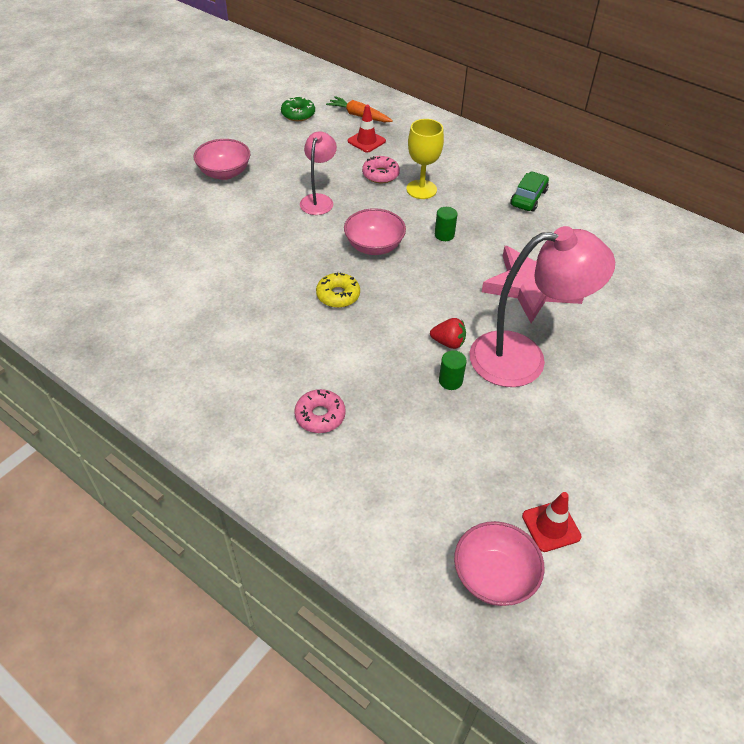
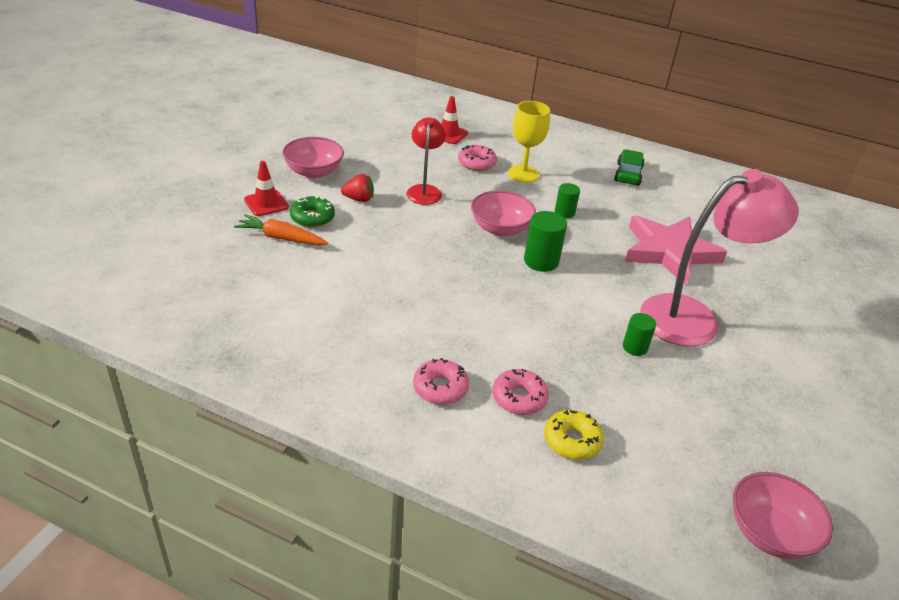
camera: 15 degrees left, 10 degrees down
(254, 397) = (440, 388): none -> pink donut
(298, 114) = (368, 114): green donut -> green donut (312, 218)
(319, 200) = (424, 190): pink lamp -> red lamp
(338, 295) = (484, 278): yellow donut -> yellow donut (572, 440)
(359, 115) = (431, 112): orange carrot -> orange carrot (281, 238)
(399, 283) = (541, 261): none -> green cylinder
(448, 342) = (615, 311): red strawberry -> red strawberry (359, 199)
(551, 526) = (798, 474): red traffic cone -> red traffic cone (266, 203)

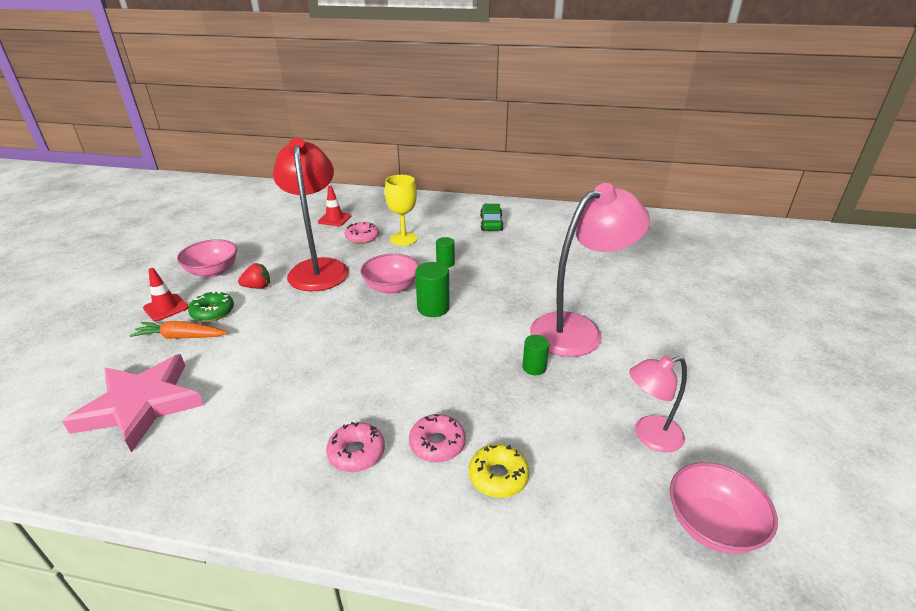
camera: 10 degrees left, 5 degrees down
(424, 190) = (318, 268): red lamp -> red lamp, size x1.84
(669, 252) = (541, 278): pink star -> pink star (141, 405)
(736, 441) = (649, 436): none -> pink lamp

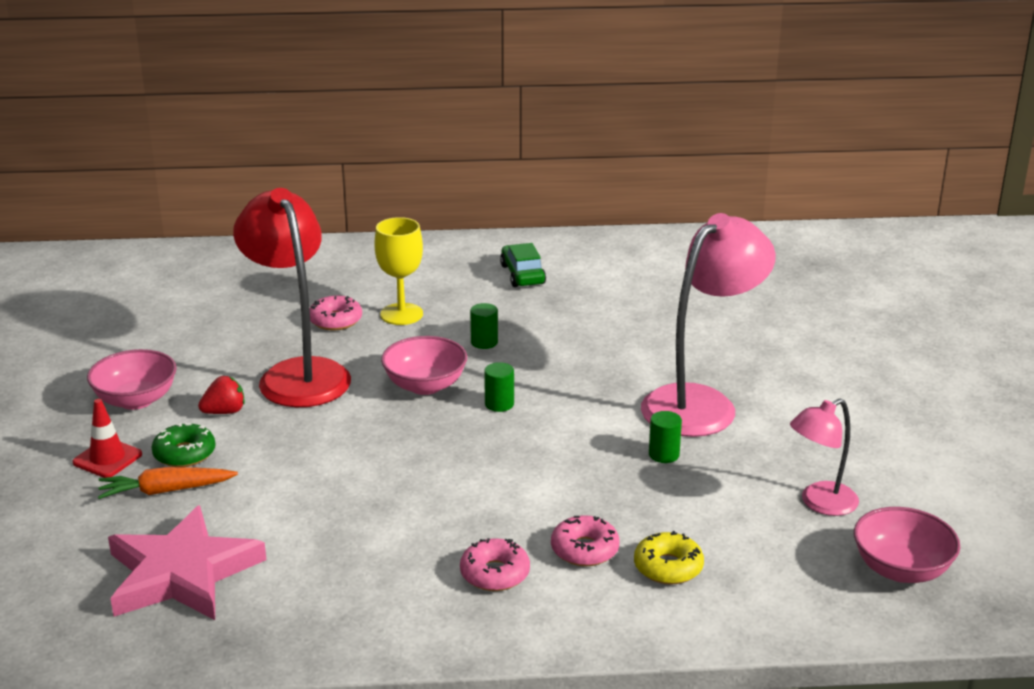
camera: 15 degrees left, 5 degrees down
(334, 219) = (271, 297): red traffic cone -> none
(433, 308) = (499, 404): green cylinder -> green cylinder, size x0.64

